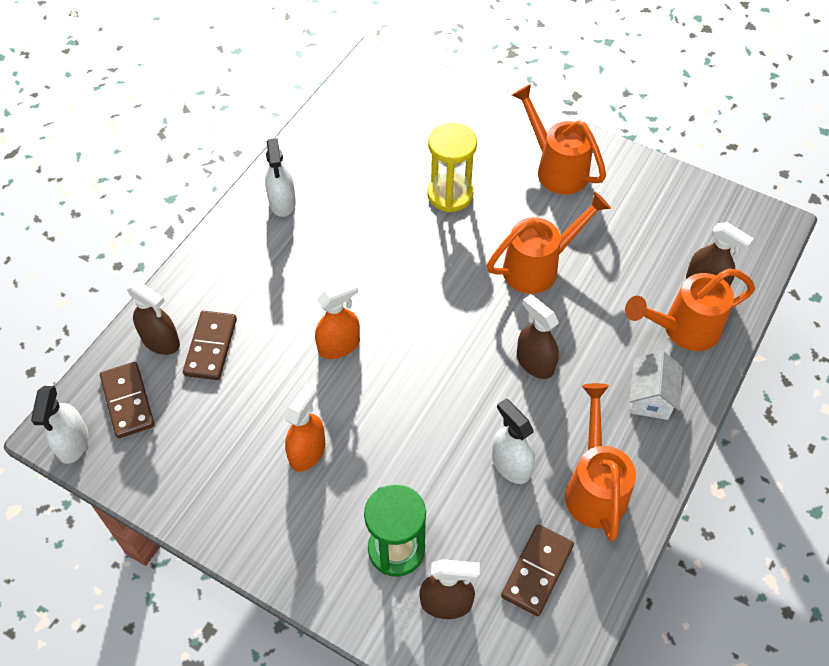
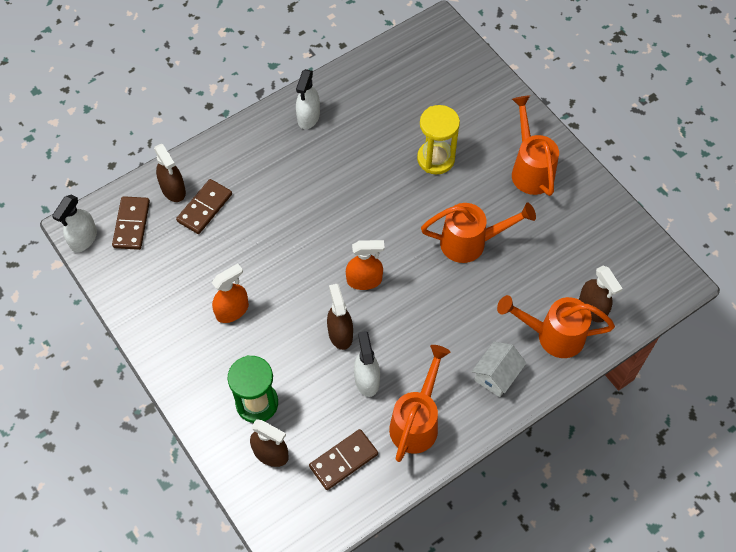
camera: 25 degrees right, 5 degrees up
(339, 345) = (293, 243): orange spray bottle -> orange spray bottle (364, 280)
(534, 363) = (426, 314): brown spray bottle -> brown spray bottle (340, 334)

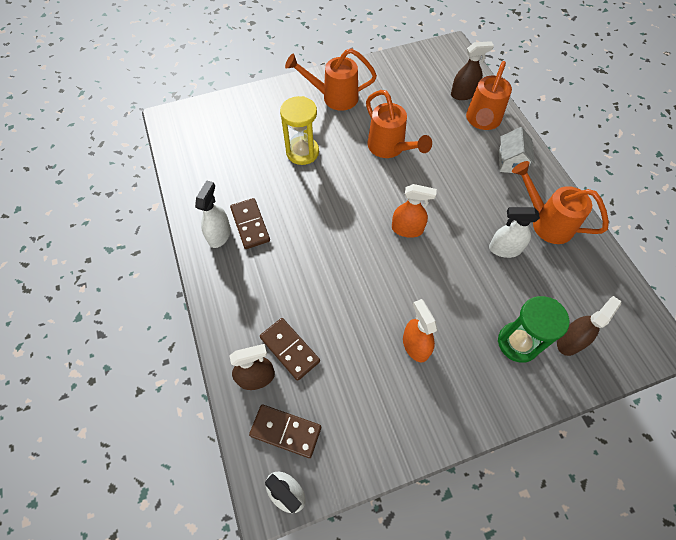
camera: 75 degrees left, 0 degrees up
(308, 117) = (219, 235): white spray bottle -> white spray bottle turned 105 degrees counterclockwise
(340, 334) = (457, 259): brown spray bottle -> none
(343, 460) = (579, 283): brown domino -> brown domino (250, 224)
(364, 280) = (407, 229): orange spray bottle -> orange spray bottle turned 90 degrees clockwise
(471, 243) = (390, 148): orange watering can -> orange watering can turned 135 degrees clockwise
(496, 375) = (511, 162): white house -> white house turned 45 degrees clockwise

